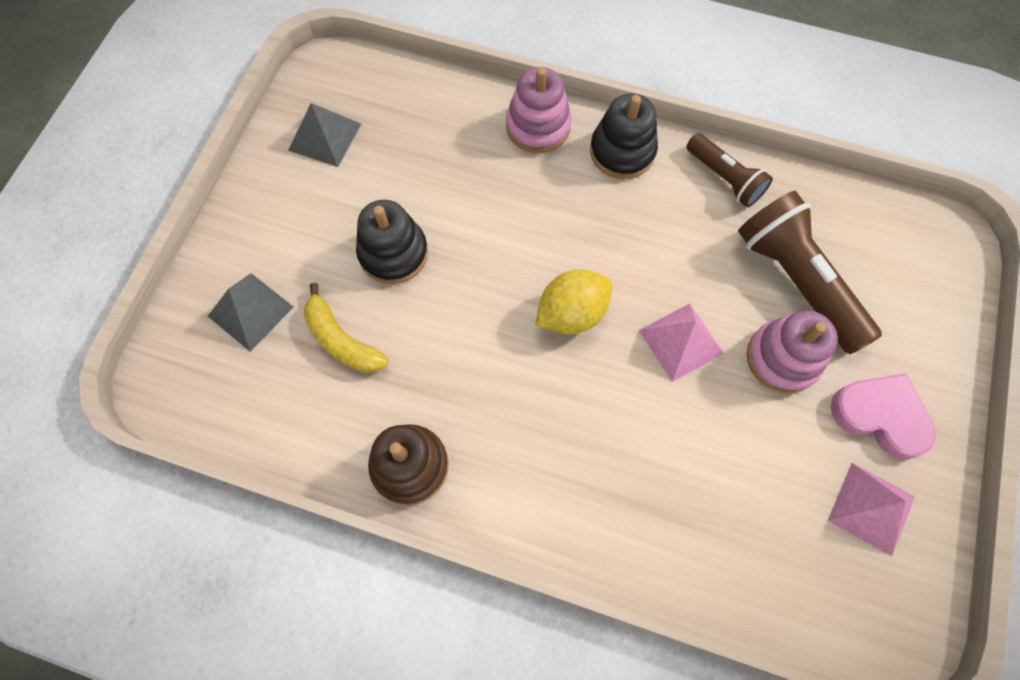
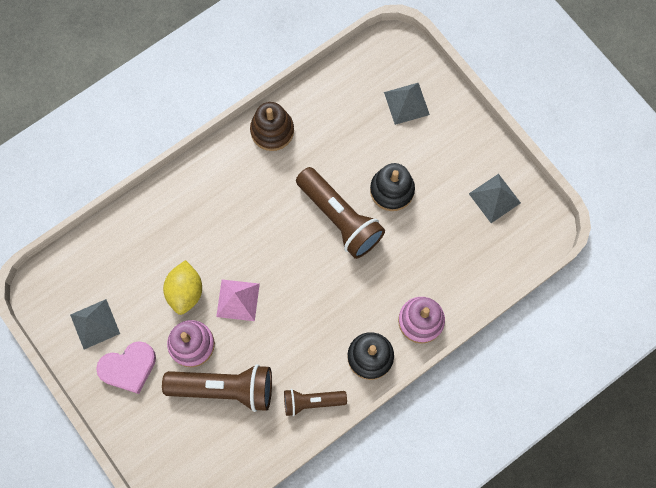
camera: 125 degrees right, 5 degrees up
(342, 340) = (359, 137): yellow banana -> none
(476, 290) = (340, 218): none -> brown flashlight
(571, 313) = (293, 256): yellow lemon -> yellow lemon (185, 292)
(871, 508) = (95, 324): pink pyramid -> grey pyramid

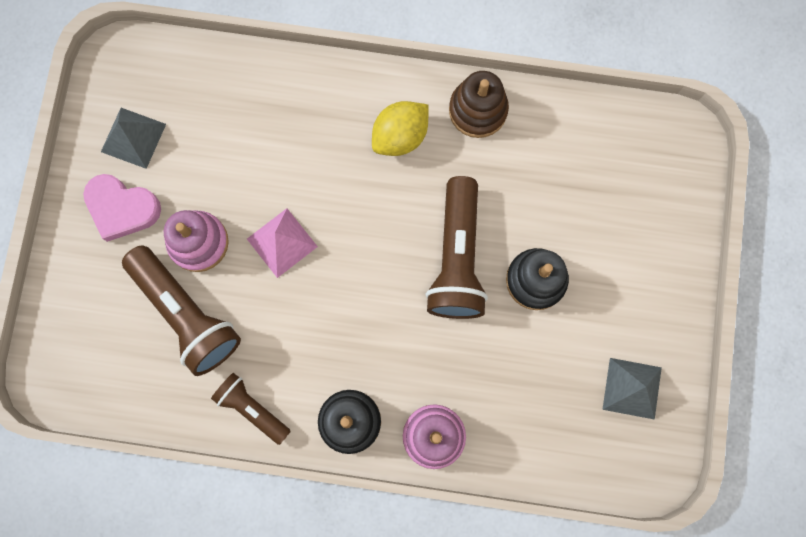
camera: 45 degrees right, 5 degrees up
(185, 292) = (242, 187): yellow lemon -> yellow lemon (400, 136)
(406, 103) = (639, 207): grey pyramid -> none

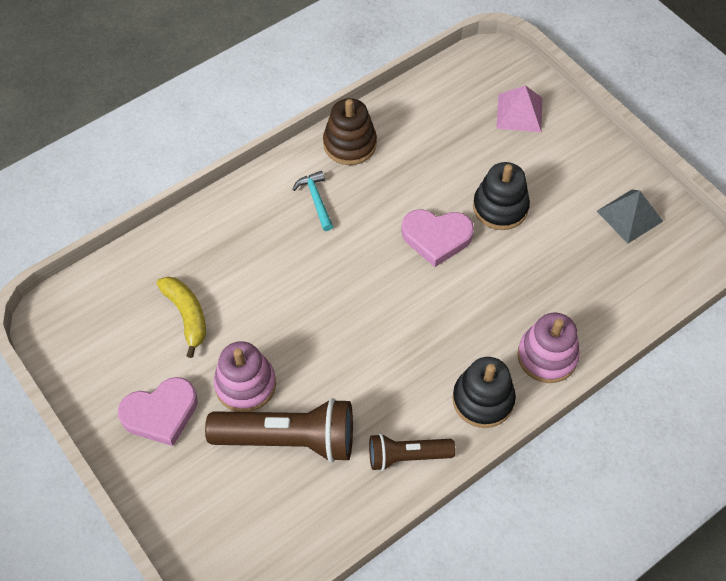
camera: 45 degrees left, 20 degrees down
(133, 138) = (119, 360): grey pyramid -> none
(212, 146) = (187, 315): none -> yellow banana
(282, 242) = (307, 331): pink pyramid -> pink pyramid (519, 113)
(400, 136) = (316, 200): yellow lemon -> turquoise hammer
(457, 258) = (436, 238): brown flashlight -> pink heart

